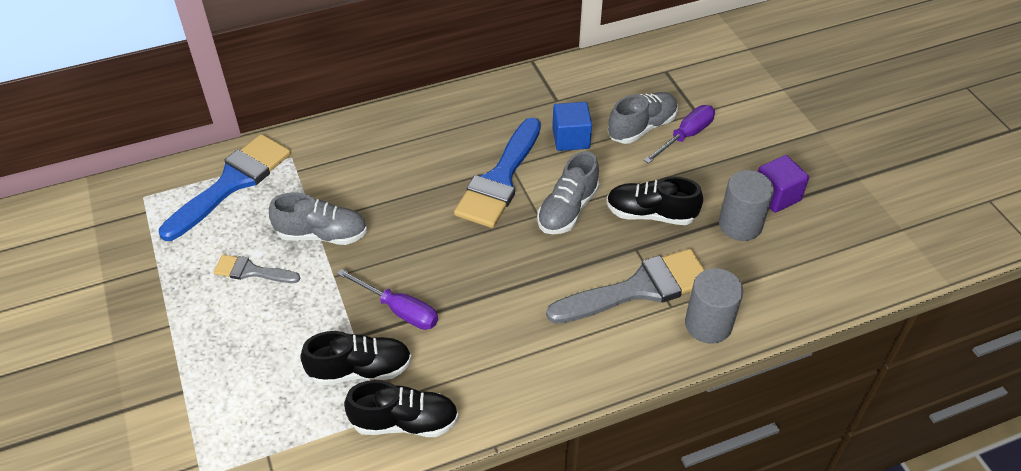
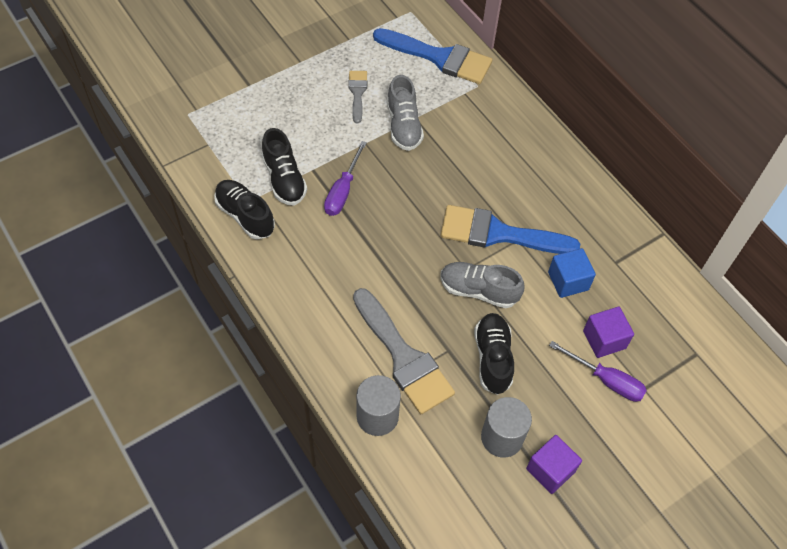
camera: 75 degrees right, 10 degrees up
(404, 422) = (245, 216): black shoe -> black shoe turned 150 degrees clockwise
(642, 127) = (604, 339): grey shoe -> purple cube

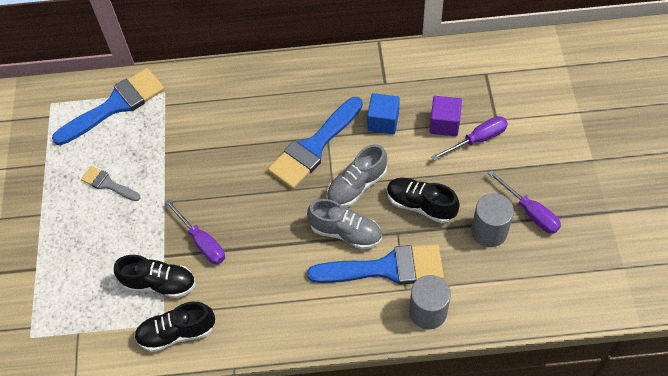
camera: 55 degrees left, 0 degrees up
(403, 126) = (166, 165): grey shoe -> grey shoe (345, 232)
(403, 357) = (386, 268): grey brush -> blue brush
(550, 470) = (530, 212): purple cube -> purple screwdriver

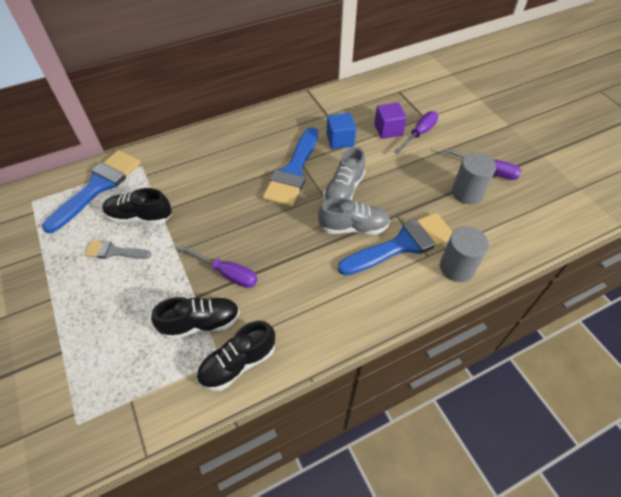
camera: 25 degrees left, 5 degrees down
(420, 205) = (403, 189): black shoe -> black shoe (140, 217)

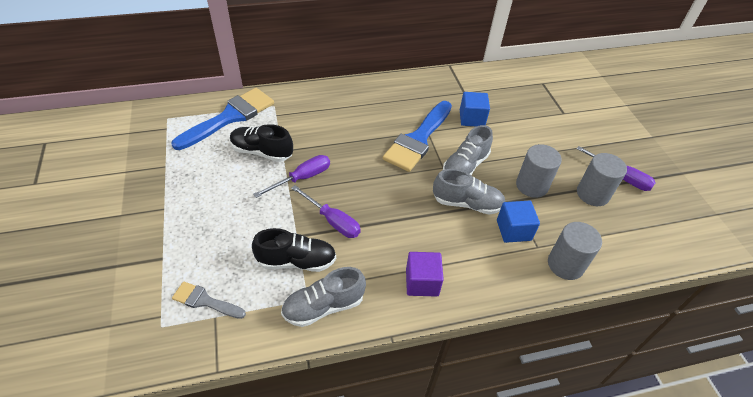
camera: 10 degrees right, 5 degrees down
(114, 252) = (231, 178): grey brush -> grey brush (205, 301)
(238, 363) = (323, 306): black shoe -> grey shoe
(388, 130) = (523, 118): purple cube -> purple cube (422, 282)
(402, 244) = (513, 230): blue brush -> blue cube
(410, 196) = (531, 185): none -> grey cylinder
(419, 134) = (554, 127): purple screwdriver -> purple screwdriver (302, 178)

